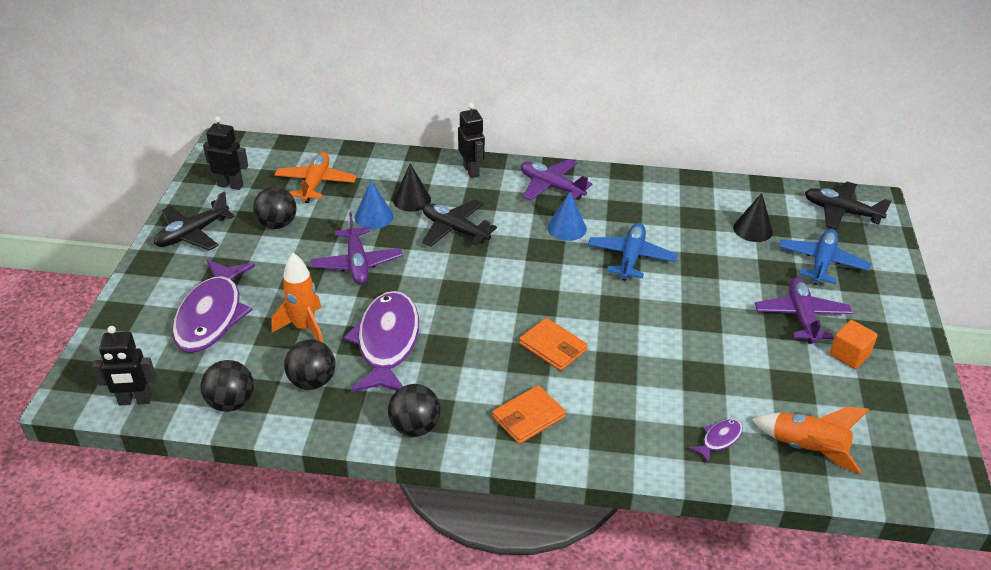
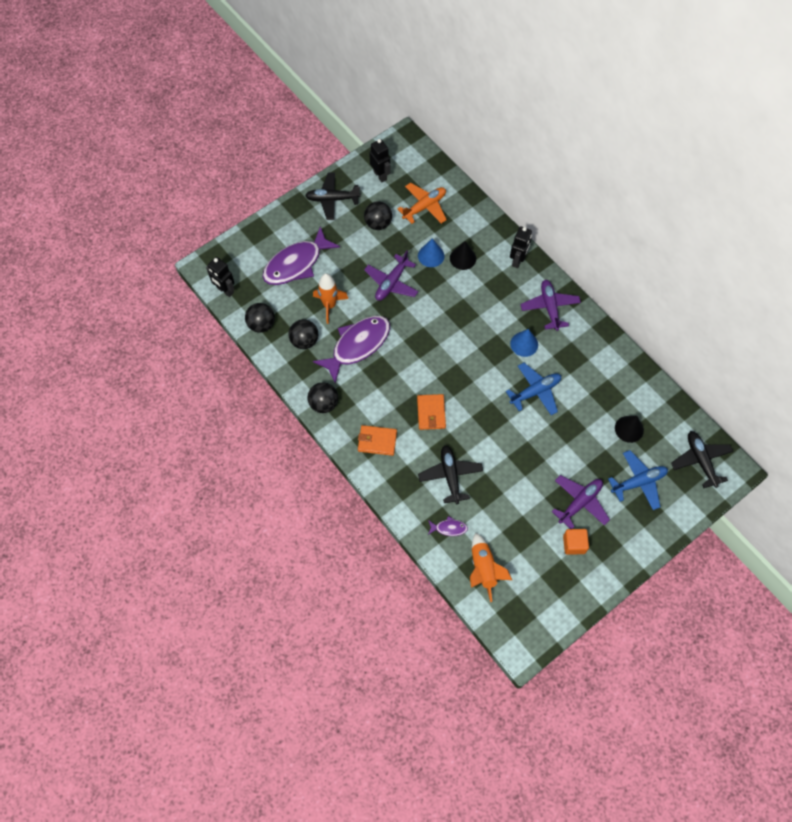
camera: 45 degrees right, 25 degrees up
(455, 230) = (463, 298): black plane -> black plane (450, 476)

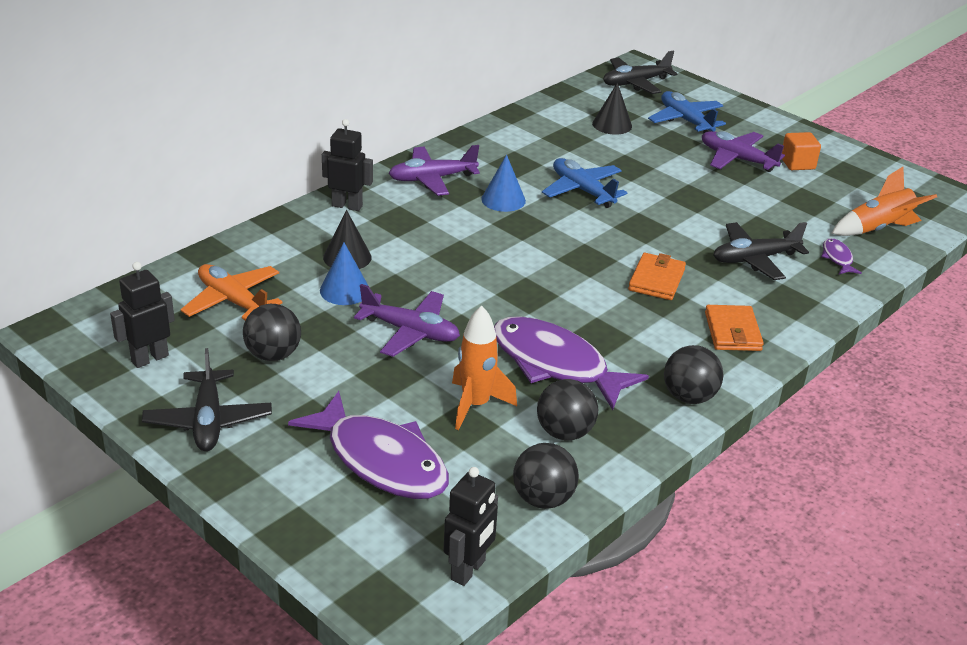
camera: 100 degrees left, 30 degrees down
(431, 413) = (656, 280): orange wallet -> orange wallet turned 60 degrees counterclockwise

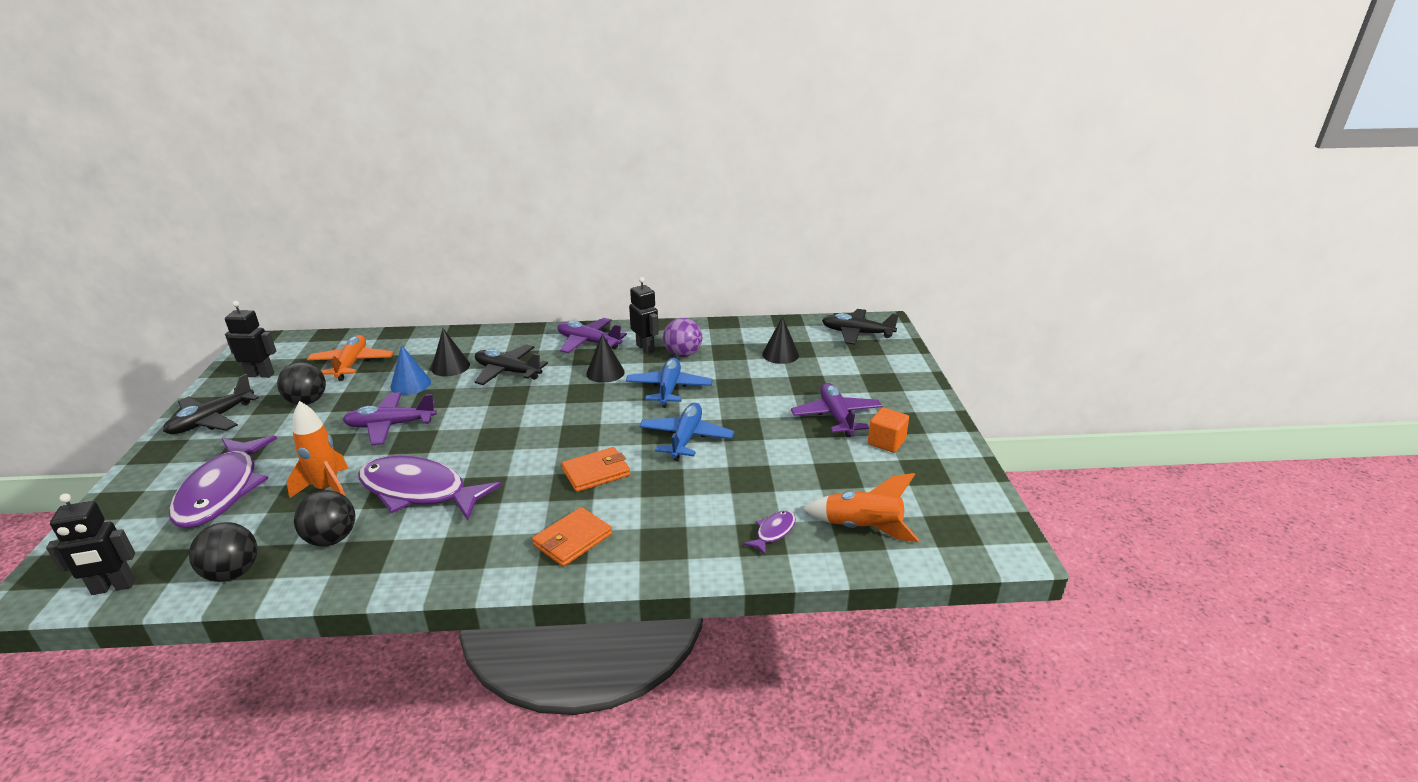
camera: 45 degrees right, 5 degrees down
(347, 206) = (510, 338): black robot -> black robot (645, 348)
(410, 332) = (390, 425): purple plane -> purple plane turned 105 degrees clockwise
(503, 200) = (605, 372): blue cone -> black cone
(536, 156) = (683, 354): none -> purple ball
(555, 364) = (419, 491): purple fish -> purple fish turned 60 degrees counterclockwise
(685, 120) = (847, 373): blue plane -> blue plane (686, 438)
(689, 397) = (447, 567): black ball -> none
(754, 259) = (700, 496): black plane -> black plane (508, 372)

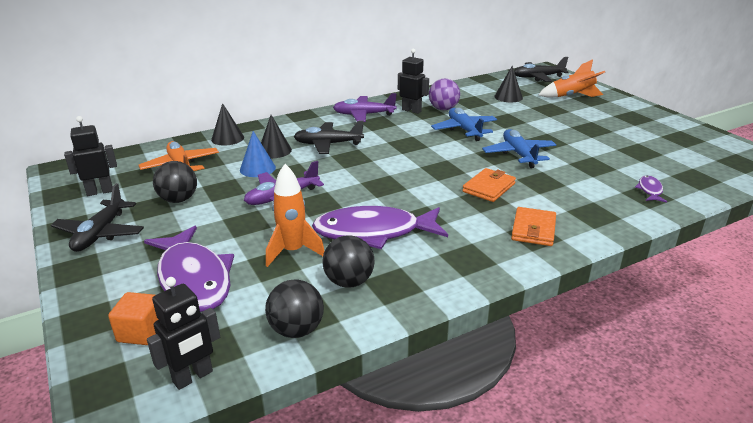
camera: 25 degrees left, 0 degrees up
(605, 372) = (404, 130): black cone -> black cone (227, 138)
(836, 416) = (593, 122): purple plane -> none
(862, 528) = (695, 175): orange rocket -> orange rocket (572, 96)
(886, 442) = (641, 129): orange cube -> orange cube (141, 332)

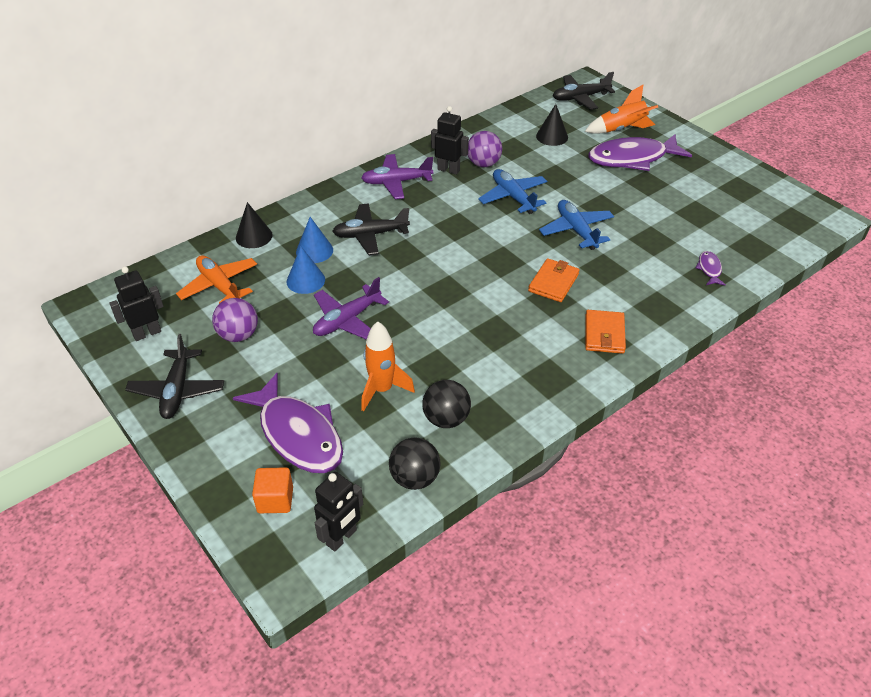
camera: 10 degrees left, 15 degrees up
(178, 200) = (238, 335): black ball -> purple ball
(274, 150) = (314, 251): black cone -> blue cone
(373, 232) = (453, 356): purple fish -> purple fish (632, 159)

